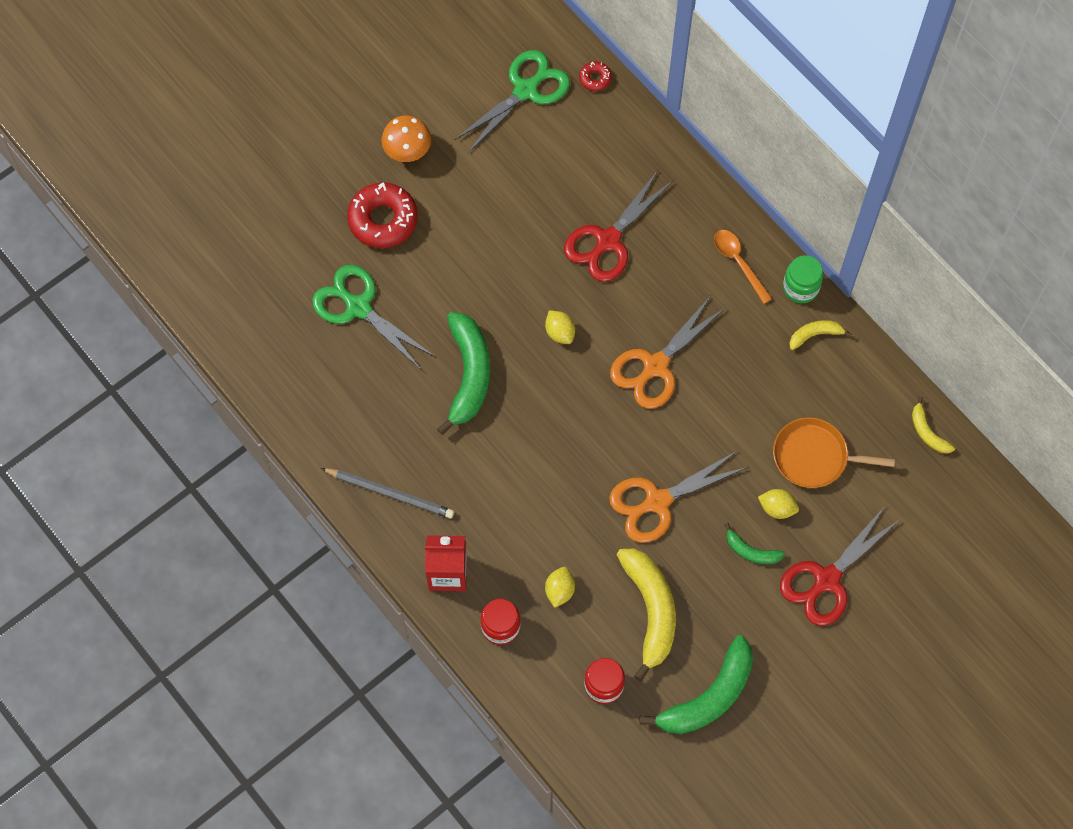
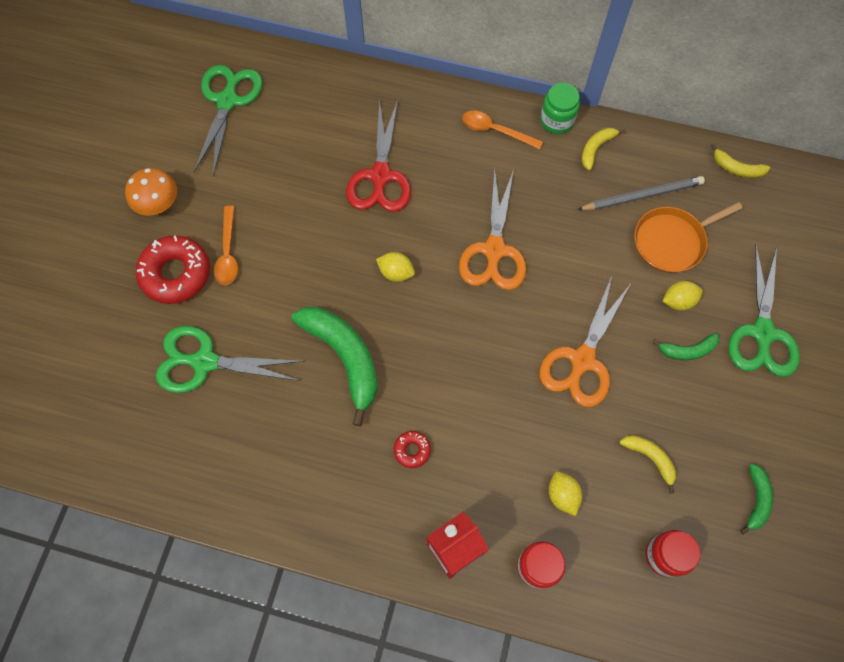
camera: 35 degrees left, 0 degrees up
(390, 493) = (350, 511): grey pencil -> grey pencil (642, 195)
(435, 228) = (228, 253): none -> orange spoon
(595, 78) = (278, 61): red donut -> red donut (412, 450)
(650, 610) = (650, 458): yellow banana -> yellow banana, size x0.50
(709, 696) = (756, 500): green banana -> green banana, size x0.50
(826, 580) = (762, 333): red scissors -> green scissors

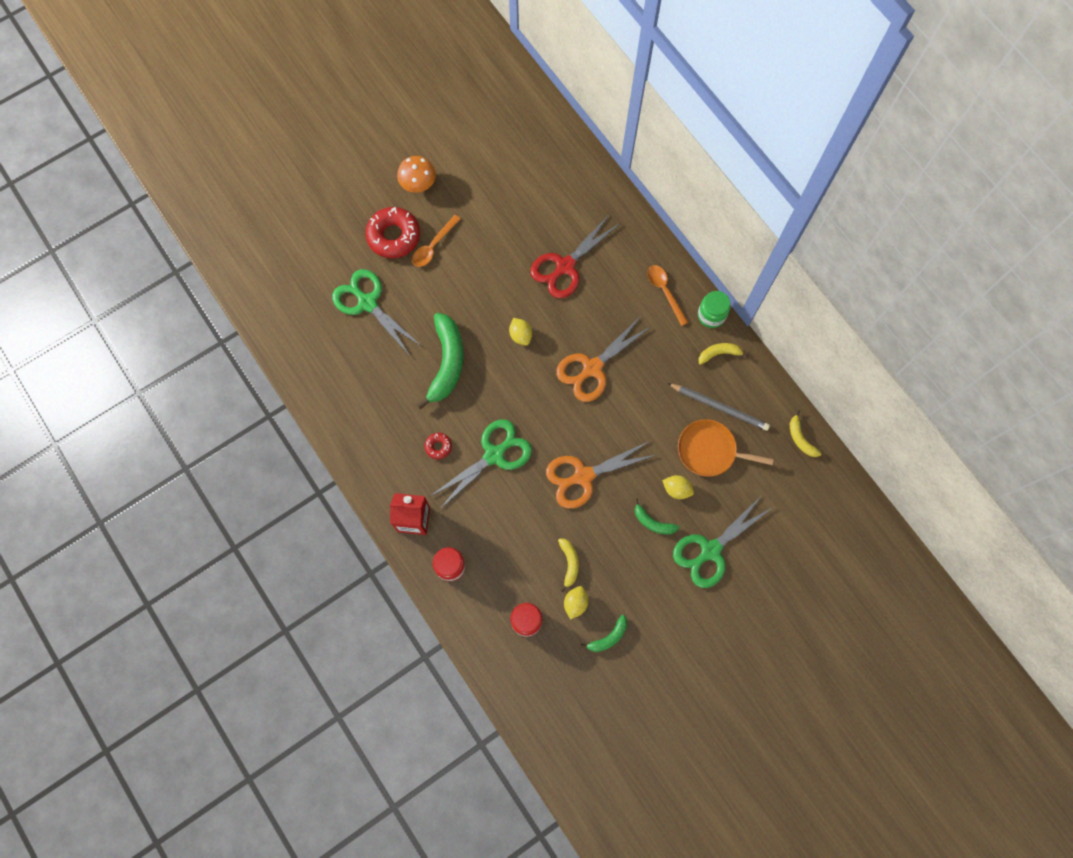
camera: 40 degrees right, 5 degrees up
(227, 101) = (514, 144): green scissors -> green scissors (494, 454)
(562, 495) = (499, 541): yellow lemon -> yellow lemon (575, 603)

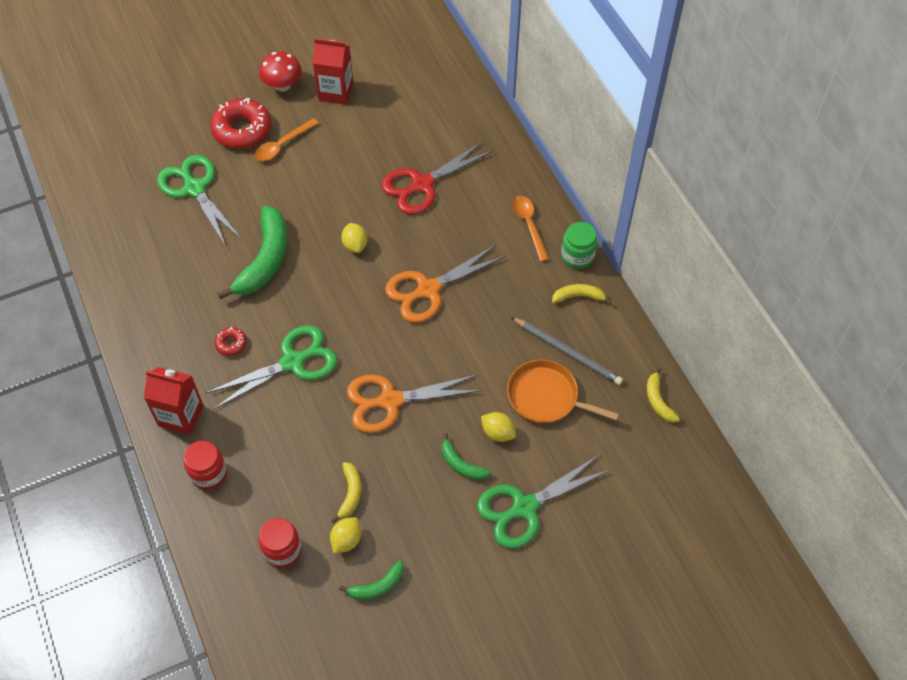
camera: 10 degrees right, 15 degrees down
(418, 184) = (282, 85): orange mushroom -> red mushroom
(467, 183) = (335, 92): none -> red carton

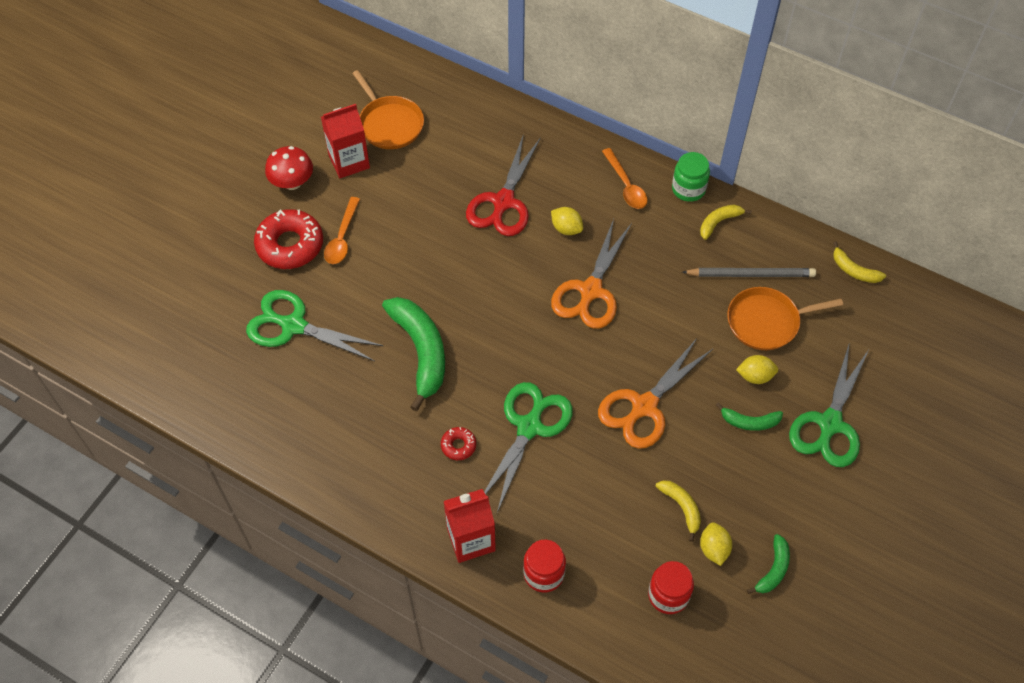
camera: 35 degrees left, 0 degrees up
(355, 245) = (491, 289): yellow lemon -> yellow lemon (566, 229)
(389, 79) = (389, 124): none -> orange pan
(529, 225) = (626, 185): orange spoon -> orange spoon turned 150 degrees counterclockwise

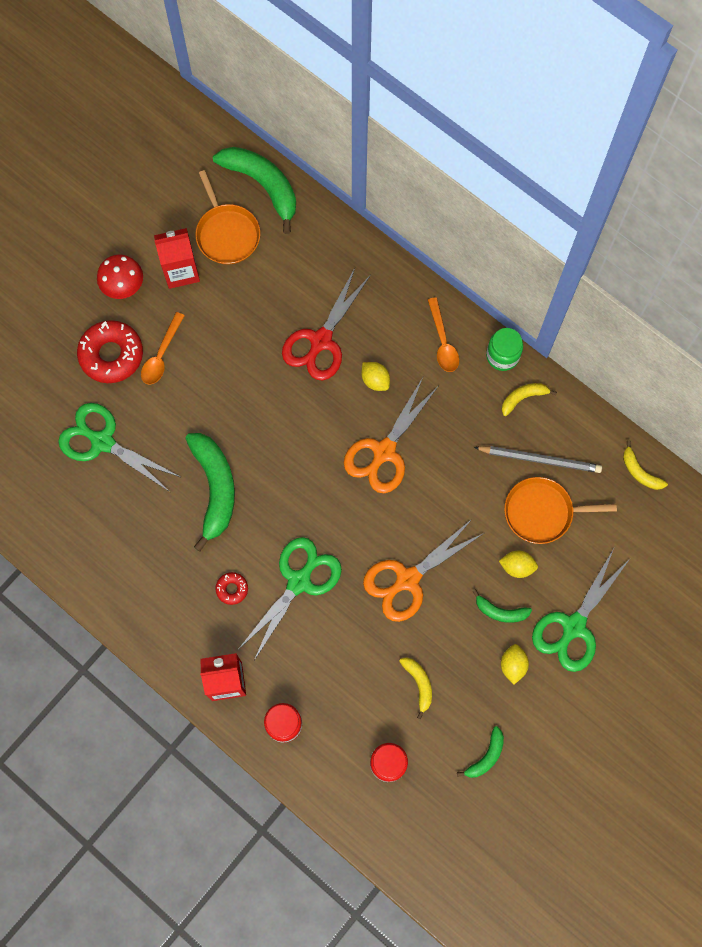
camera: 10 degrees right, 15 degrees up
(417, 79) = (263, 185): none -> green banana
(713, 549) = (438, 728): yellow lemon -> yellow lemon (513, 665)

